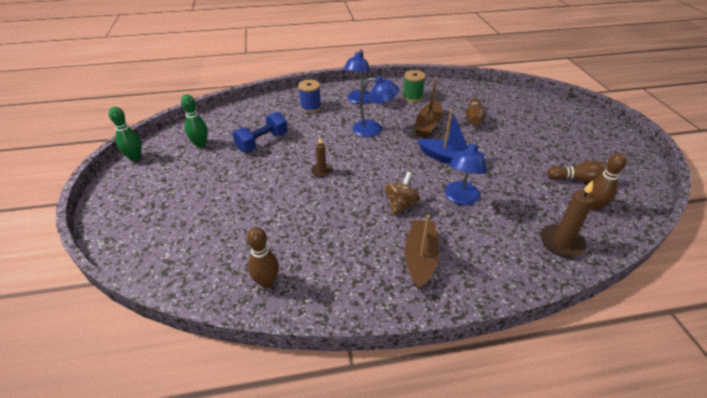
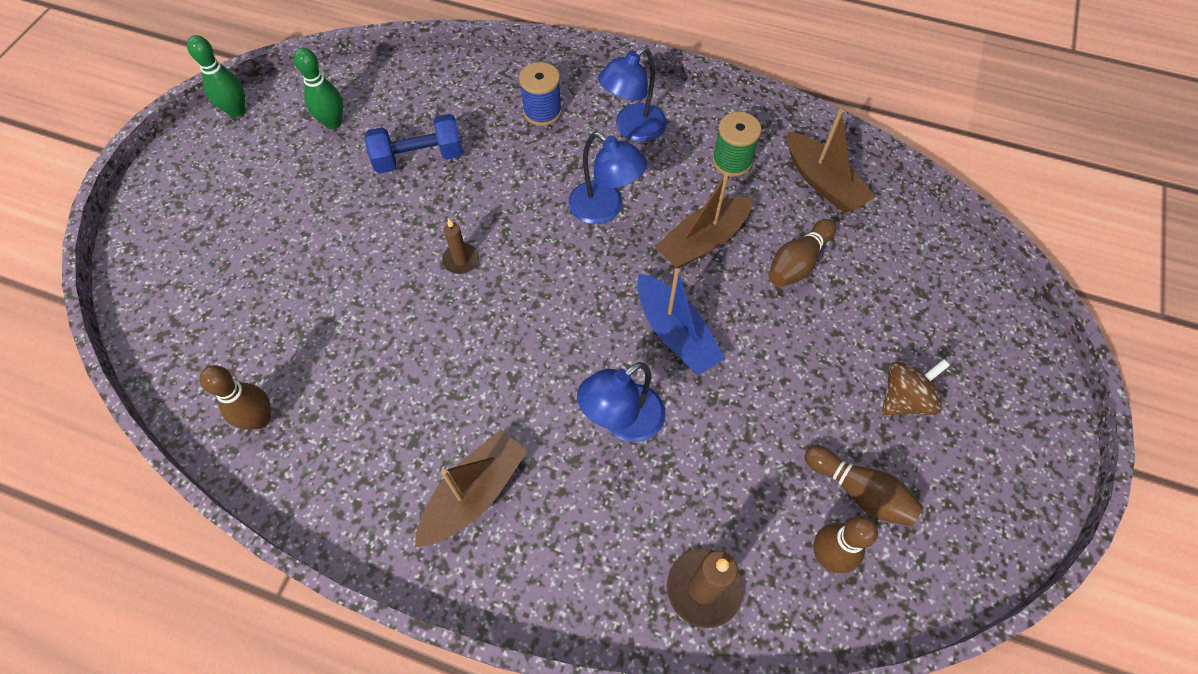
camera: 30 degrees right, 20 degrees up
(400, 205) = (523, 385): brown spinning top -> brown spinning top (904, 398)
(455, 92) = (823, 182): none -> brown boat

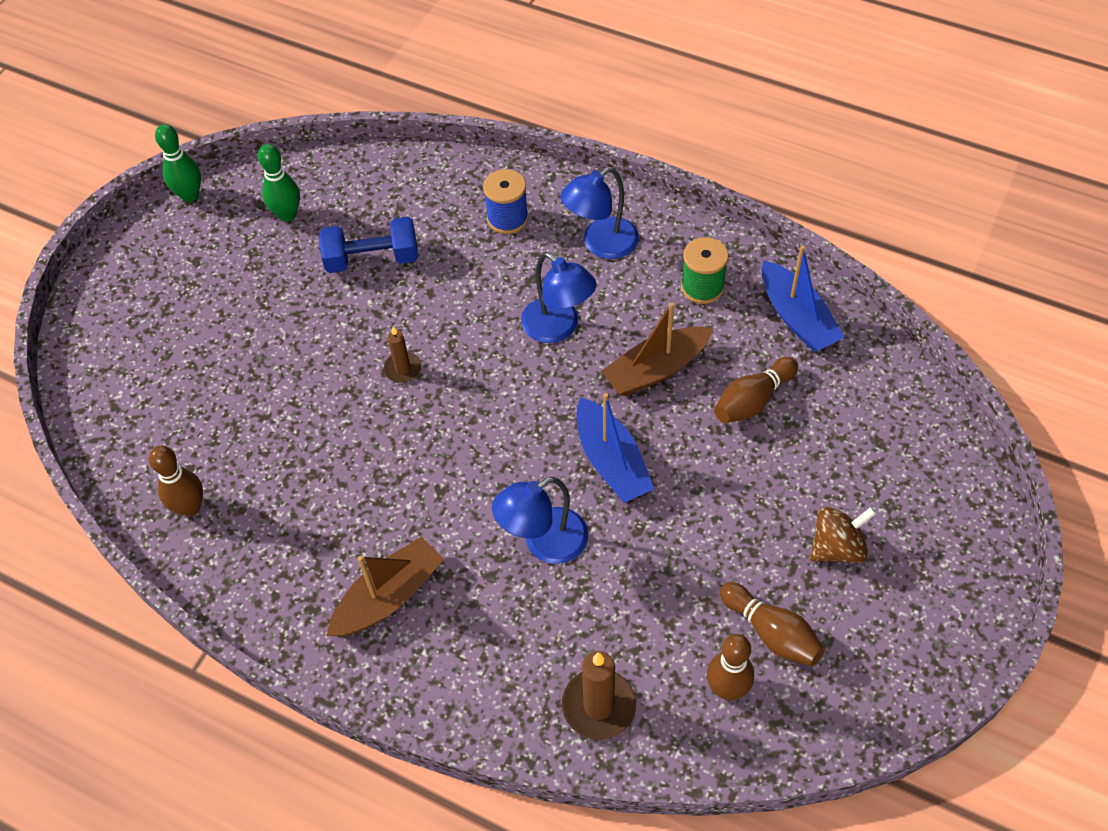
camera: 10 degrees right, 5 degrees down
(823, 182) = (797, 317): brown boat -> blue boat

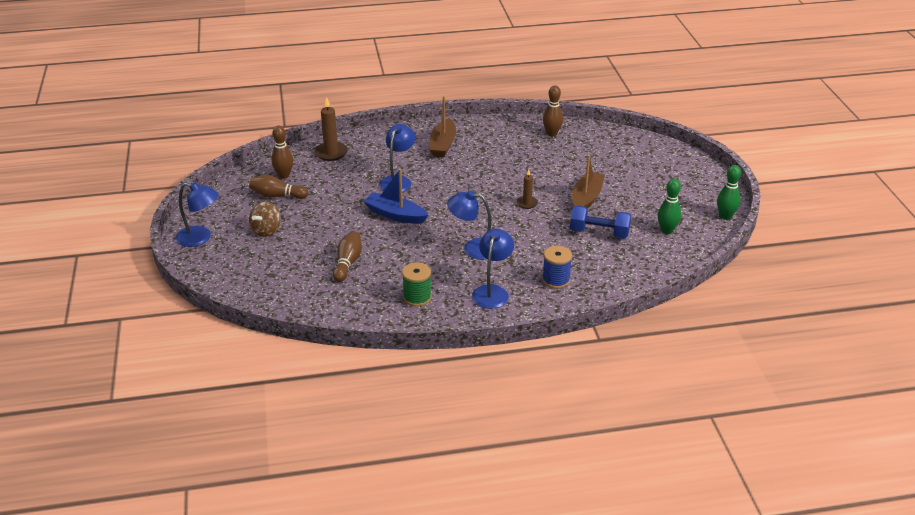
camera: 140 degrees right, 20 degrees down
(372, 259) = (599, 233): blue dumbbell -> blue dumbbell turned 60 degrees clockwise
(656, 370) = (407, 254): brown boat -> brown boat (586, 198)
(797, 317) = (353, 307): blue boat -> none
(957, 594) = (200, 238): none -> blue lamp

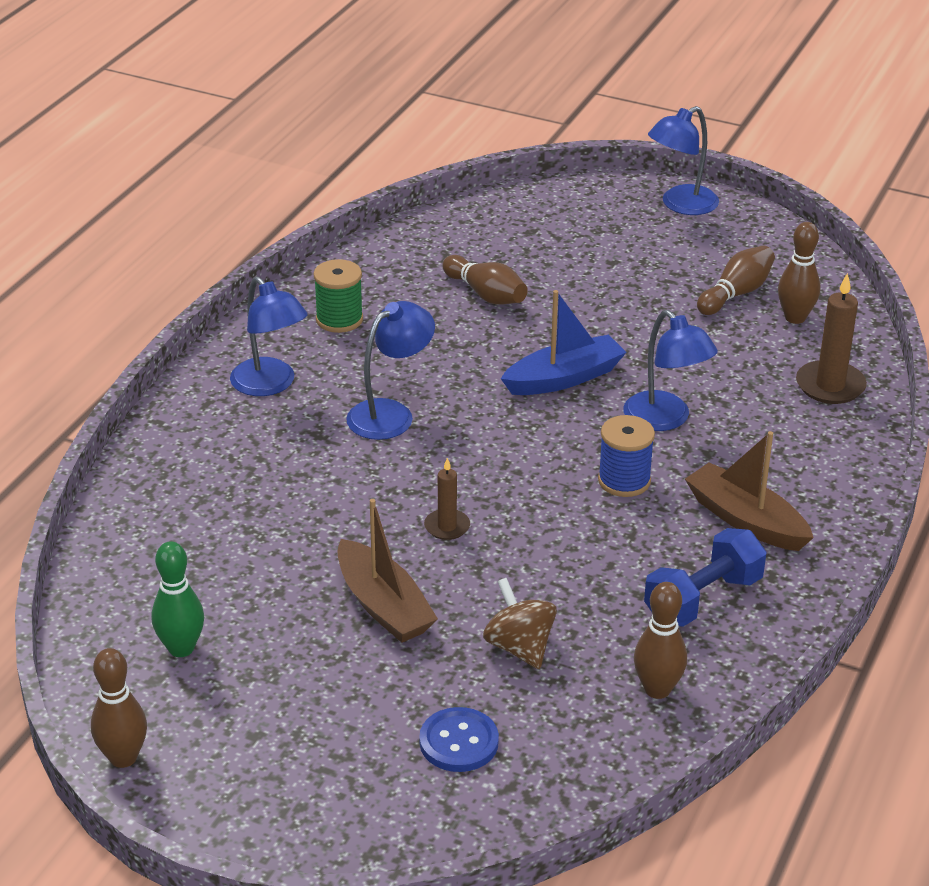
camera: 125 degrees right, 0 degrees up
(266, 230) = (645, 257): brown spinning top -> brown spinning top (519, 647)
(556, 280) = (219, 454): blue spool -> blue spool (624, 481)
(599, 233) = (272, 562): blue dumbbell -> blue dumbbell (703, 599)
(624, 158) = (459, 742): none -> blue button
(725, 216) = (123, 757): green bowling pin -> brown bowling pin

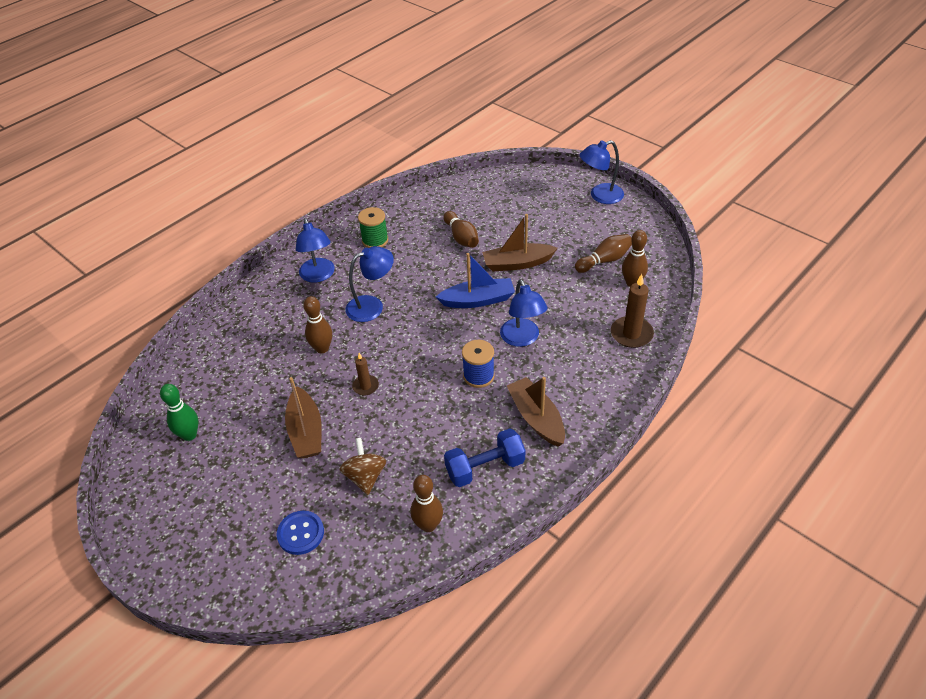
camera: 20 degrees right, 10 degrees up
(123, 757) = (125, 498): brown bowling pin -> brown bowling pin (322, 348)
(599, 318) = (517, 263): none -> brown boat

